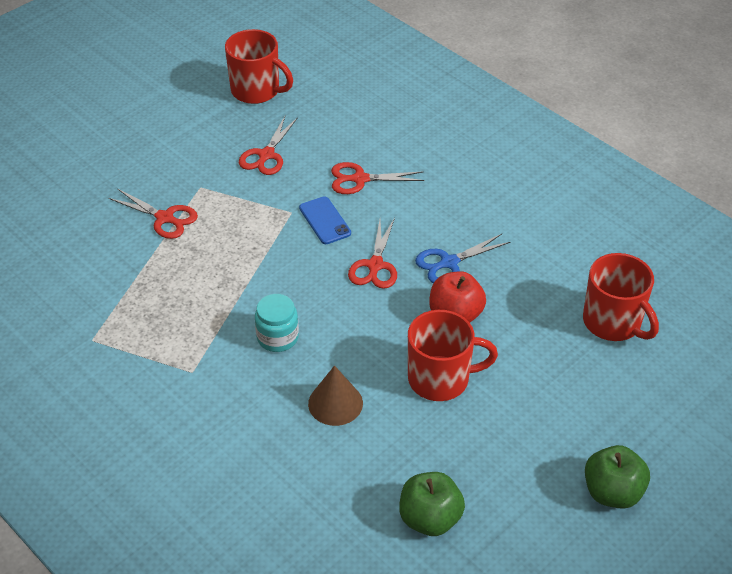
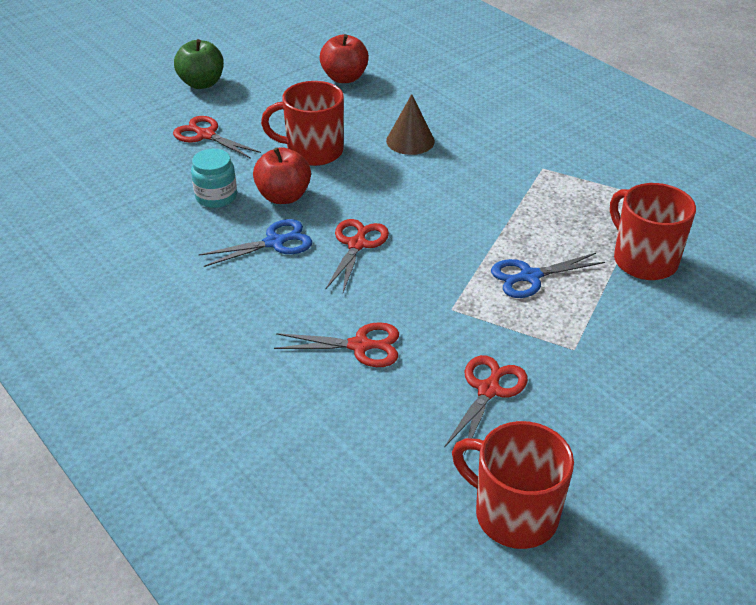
camera: 175 degrees left, 5 degrees down
(164, 218) = (610, 310): red scissors -> red scissors (206, 135)
(224, 244) = (530, 276): none -> blue scissors
(277, 337) = (463, 188): turquoise jar -> turquoise jar (216, 197)
(325, 220) = (410, 295): blue phone -> none
(430, 518) = (344, 78): green apple -> red apple
(613, 322) = (131, 182): red mug -> red mug (643, 260)

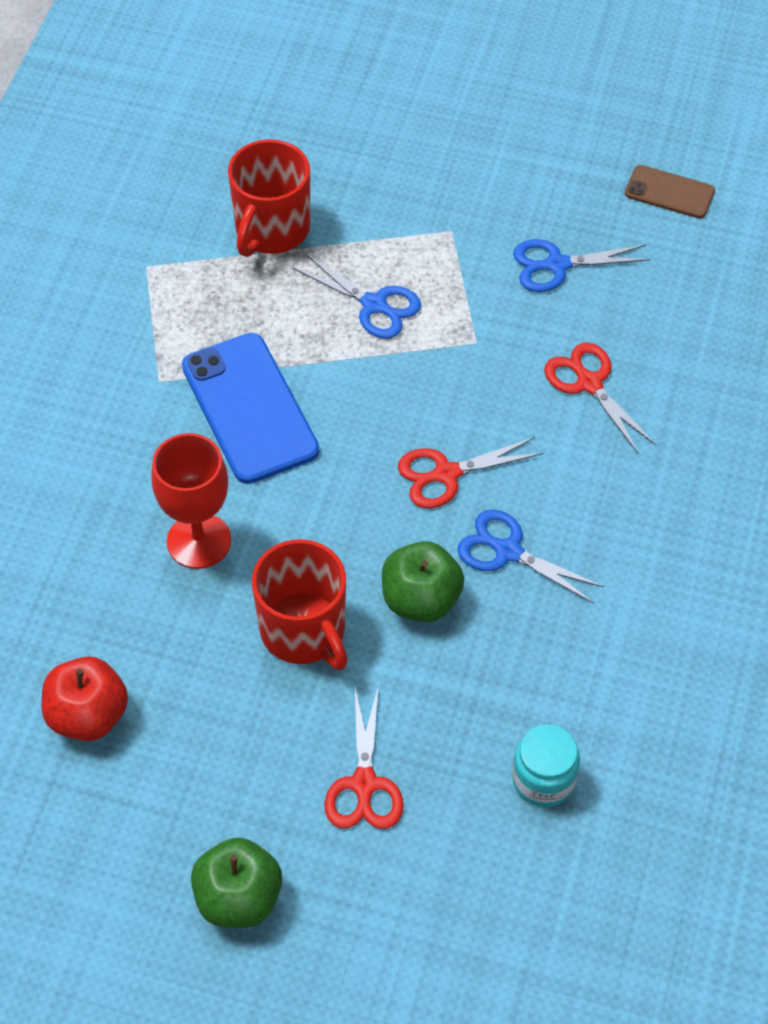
camera: 125 degrees left, 15 degrees up
(216, 197) = (479, 670): turquoise jar -> turquoise jar (543, 780)
(283, 196) = (421, 600): red apple -> green apple
(410, 141) = (199, 541): brown cone -> red goblet
(488, 191) = (249, 408): none -> blue phone
(488, 390) = (557, 265): red scissors -> blue scissors
(513, 514) = (669, 192): red mug -> brown phone

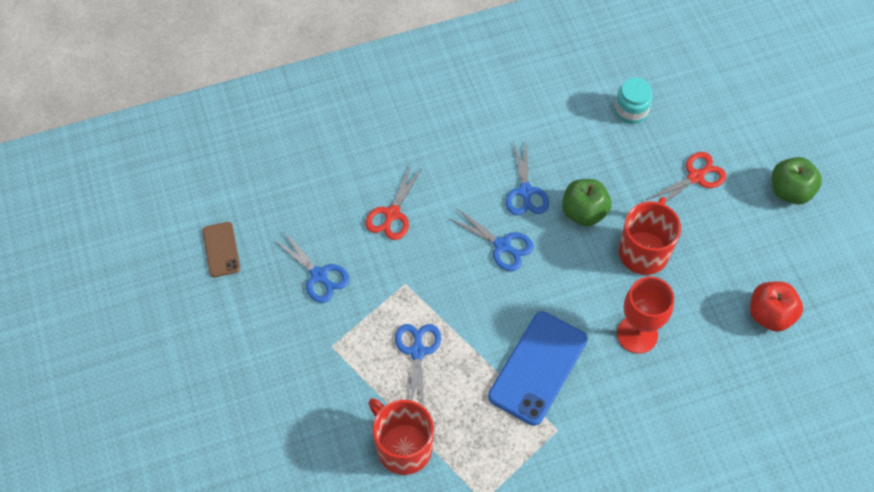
camera: 125 degrees left, 5 degrees up
(271, 230) = (403, 447): red mug -> red mug turned 120 degrees counterclockwise
(446, 474) = (502, 245): red scissors -> blue scissors

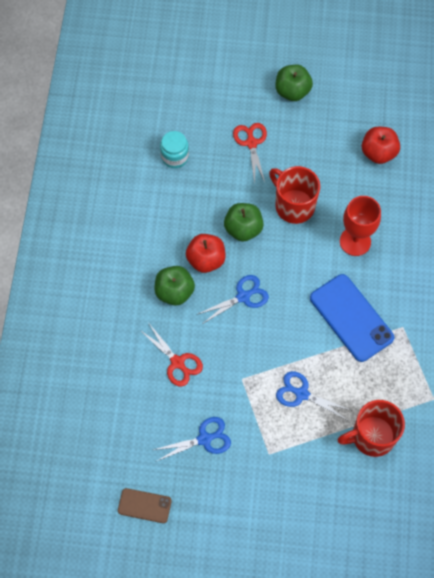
camera: 65 degrees left, 5 degrees up
(471, 177) = (174, 292): none -> green apple
(525, 191) = (206, 260): blue scissors -> red apple

